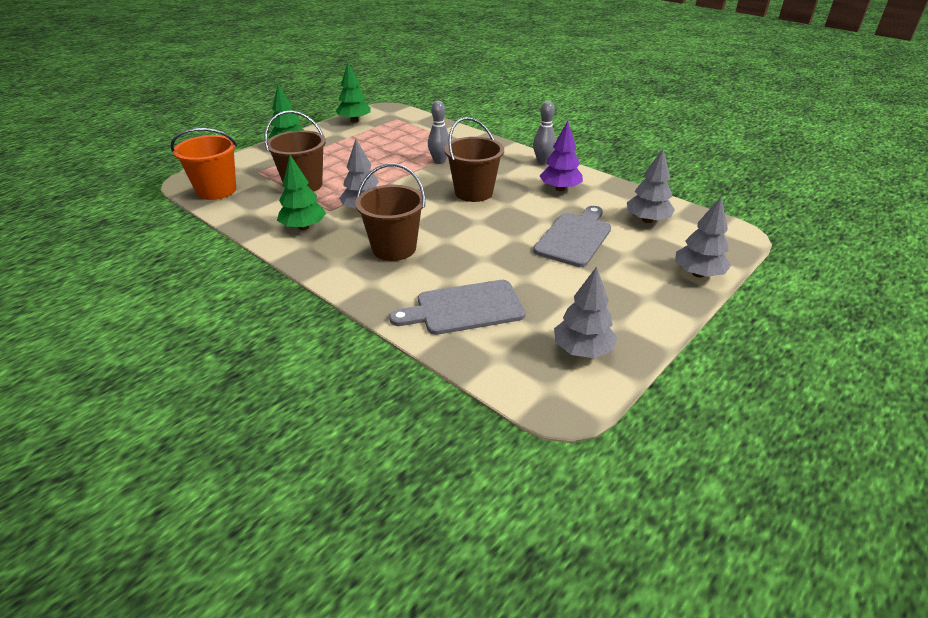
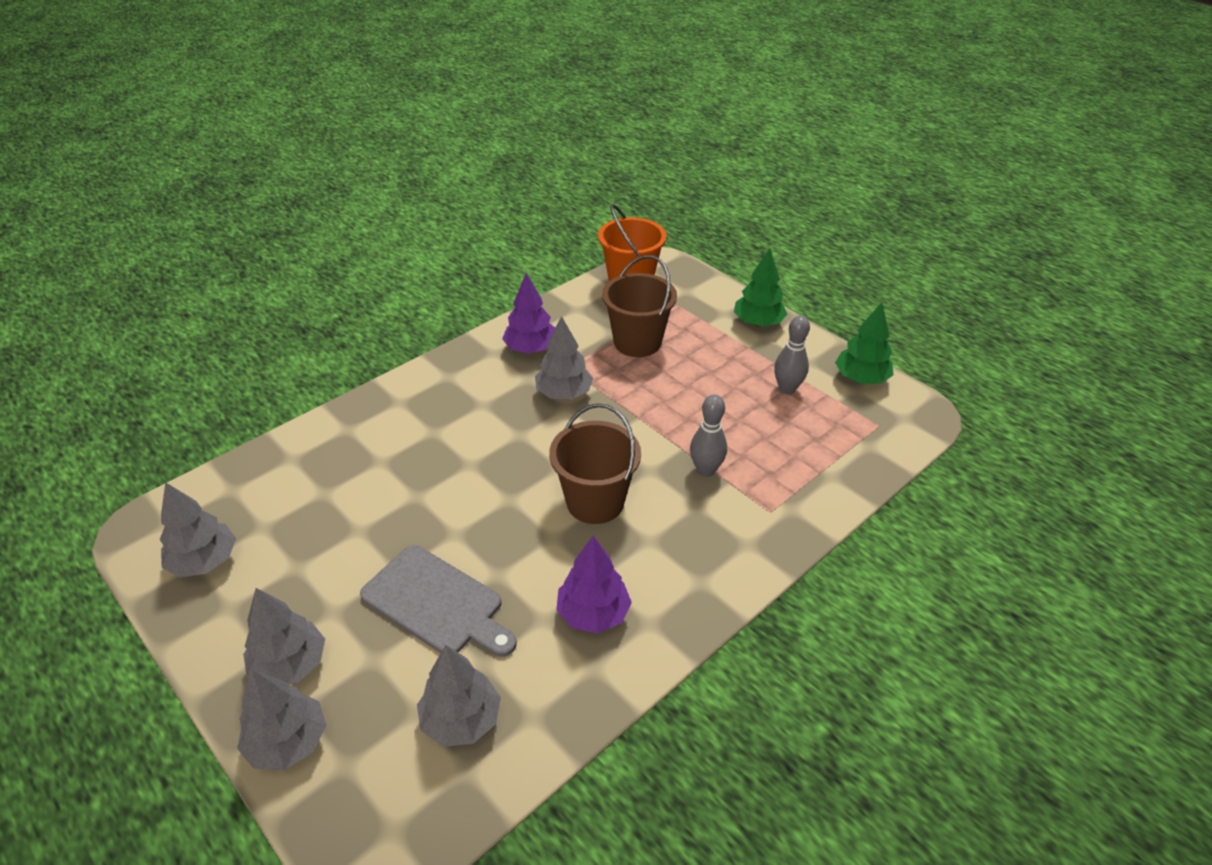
camera: 95 degrees right, 5 degrees up
(303, 227) = (531, 349): green tree -> purple tree
(394, 248) = (463, 419): brown bucket -> none
(465, 308) = (323, 471): grey cutting board -> none
(543, 162) = (701, 607): grey bowling pin -> grey bowling pin (787, 389)
(648, 285) = (289, 665): none -> grey tree

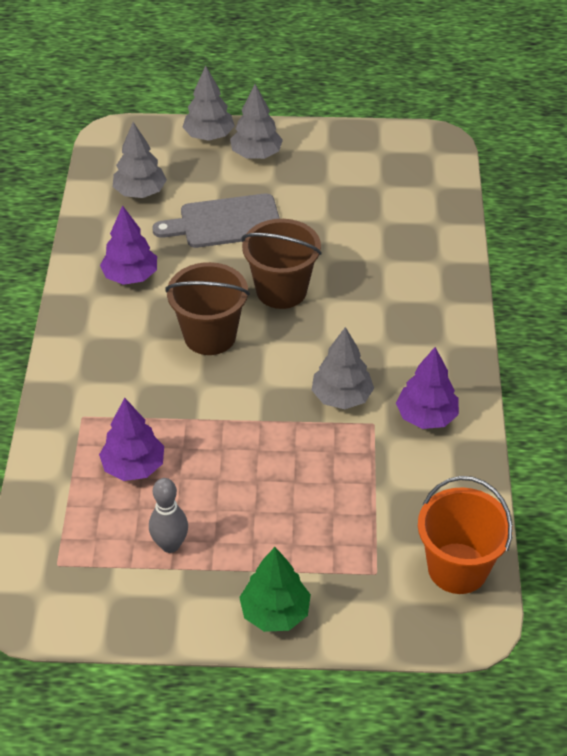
camera: 135 degrees right, 5 degrees up
(204, 561) = (378, 154): grey tree -> none
(637, 342) = (353, 494): brown bucket -> brown bucket (281, 290)
(705, 470) = (160, 414): grey bowling pin -> none
(764, 448) = (133, 466): none -> purple tree
(861, 379) = (113, 613): green tree -> none

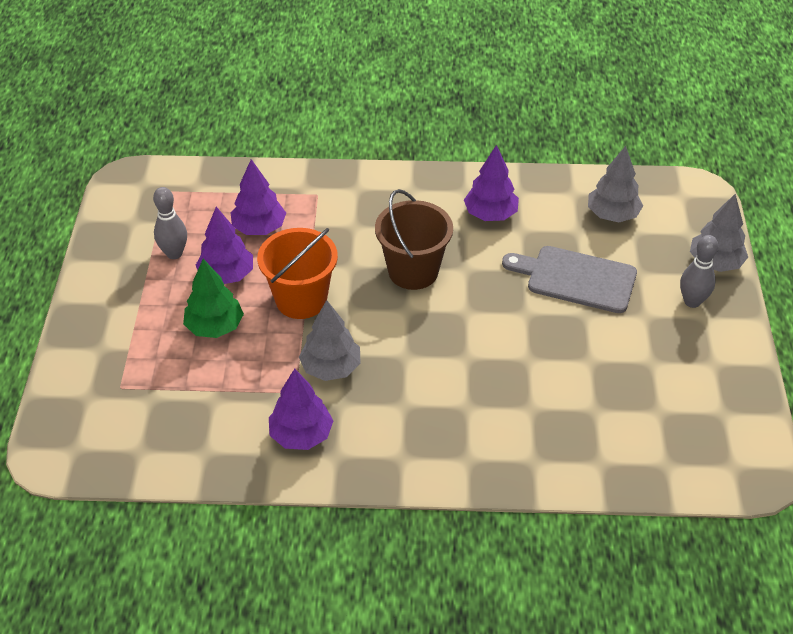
camera: 90 degrees right, 0 degrees up
(209, 491) = (226, 275): none -> purple tree
(225, 222) = (576, 278): grey cutting board -> grey cutting board turned 60 degrees counterclockwise
(256, 154) = (692, 301): grey tree -> grey bowling pin
(275, 612) = (94, 319): green tree -> green tree (215, 327)
(281, 290) = (478, 323): brown bucket -> none
(457, 568) = (113, 448): orange bucket -> orange bucket (301, 300)

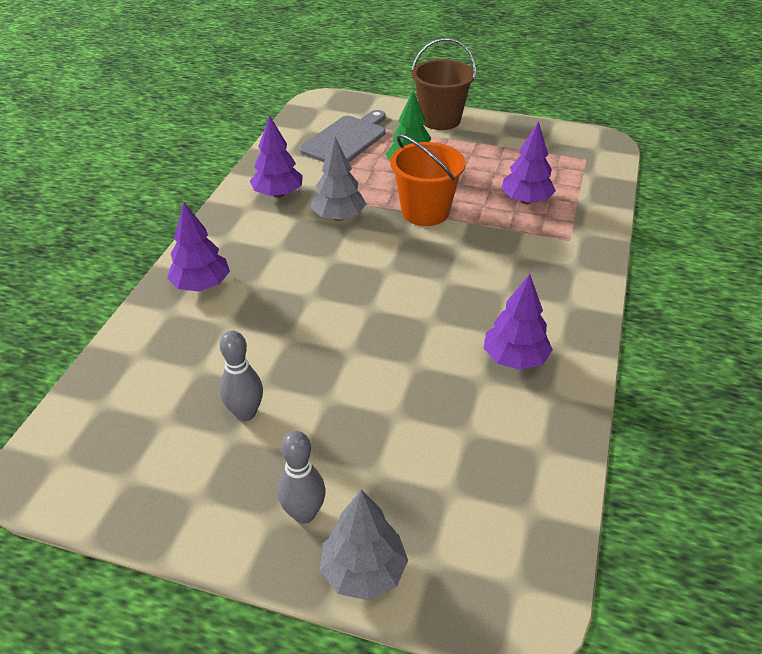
camera: 105 degrees right, 5 degrees down
(174, 253) = (503, 156): grey bowling pin -> grey bowling pin (245, 413)
(226, 275) = (468, 178): purple tree -> purple tree (201, 285)
(413, 271) = (439, 283): brown bucket -> brown bucket (440, 120)
(576, 278) = (385, 407): grey cutting board -> grey cutting board (346, 139)
(612, 215) = (490, 479): grey tree -> none

